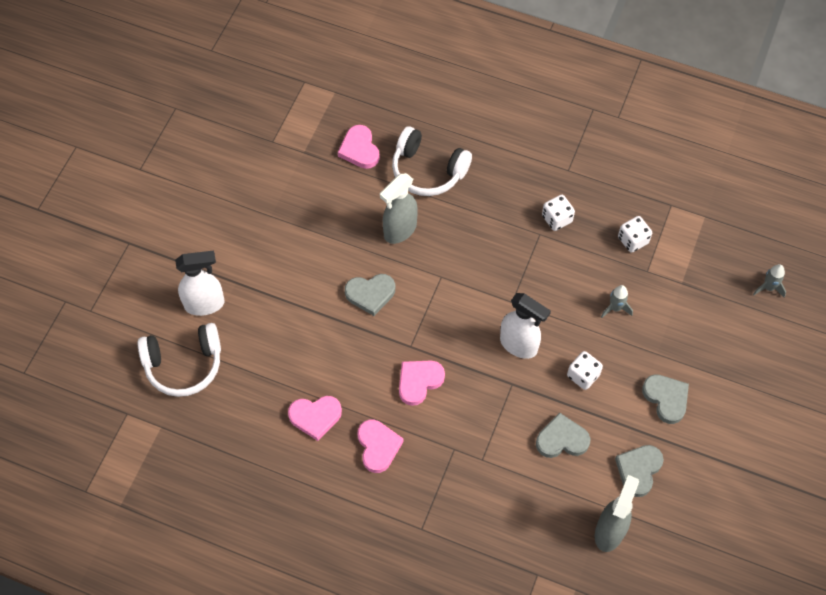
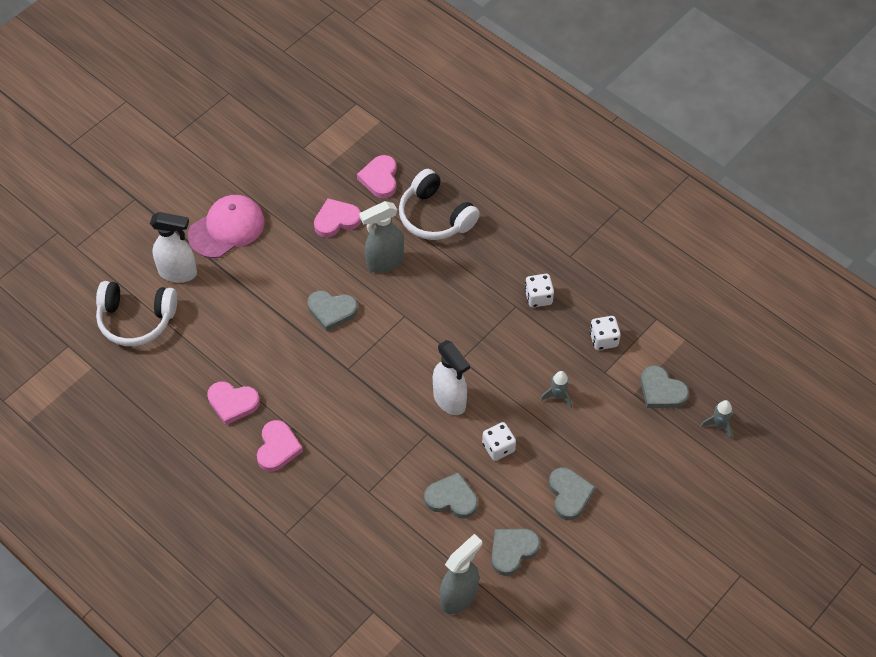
camera: 20 degrees right, 5 degrees down
(233, 244) = (227, 228): none -> pink cap
(419, 382) = (341, 403): pink heart -> pink heart (336, 220)
(705, 272) = (661, 391): none -> grey heart

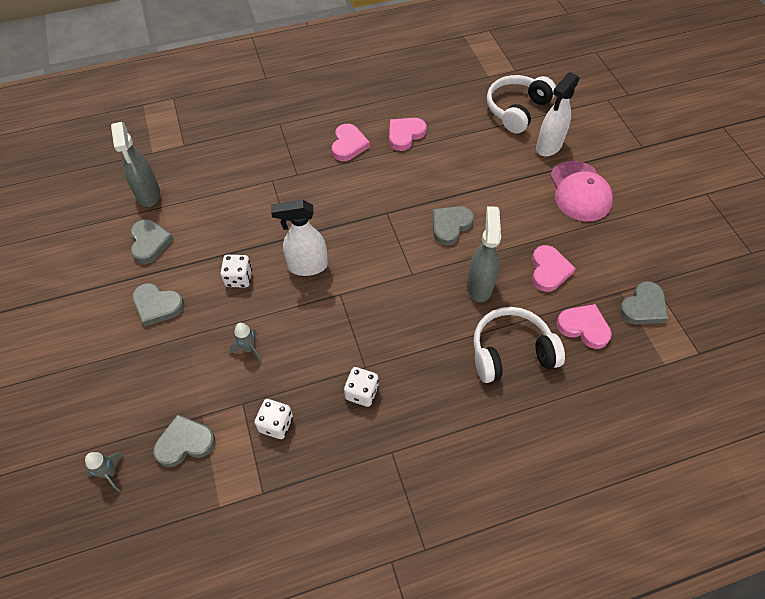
camera: 120 degrees right, 0 degrees up
(278, 448) = (348, 145): pink heart -> pink heart turned 120 degrees counterclockwise
(452, 498) = (223, 226): grey heart -> grey heart (643, 307)

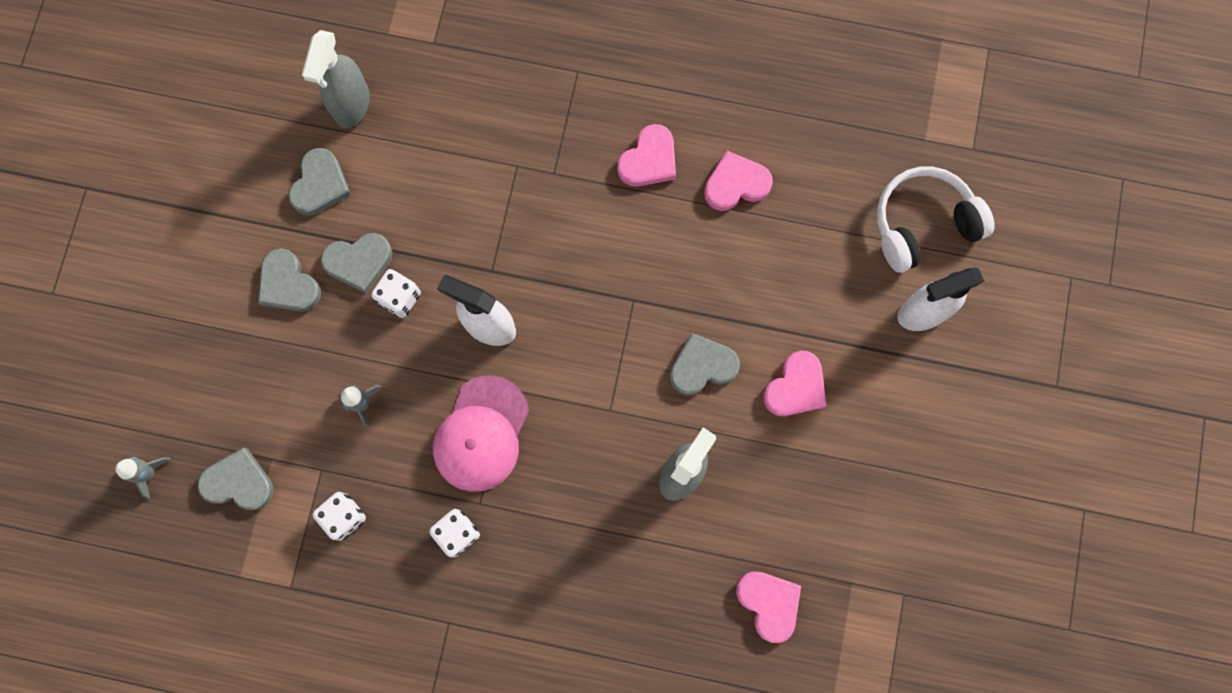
camera: 30 degrees right, 20 degrees up
(511, 352) = (659, 583): white headphones -> none
(549, 270) = (782, 503): pink heart -> pink heart (795, 387)
(580, 191) = (911, 409): pink cap -> pink cap (481, 434)
(643, 307) = (863, 620): grey heart -> grey heart (359, 262)

